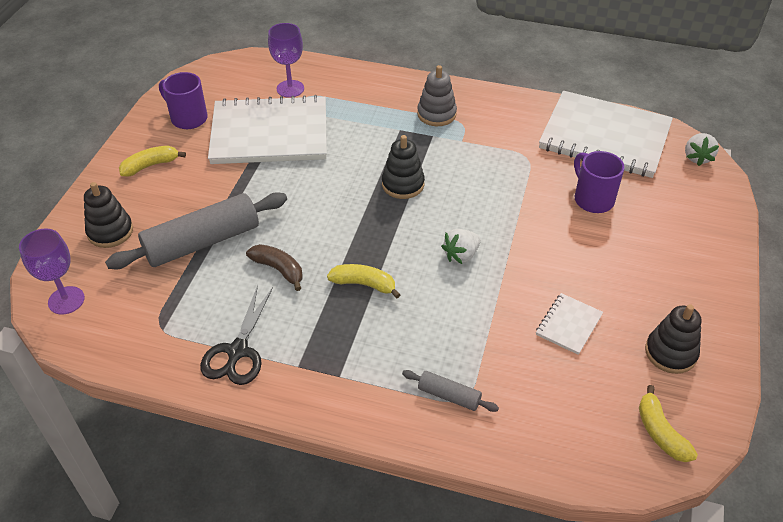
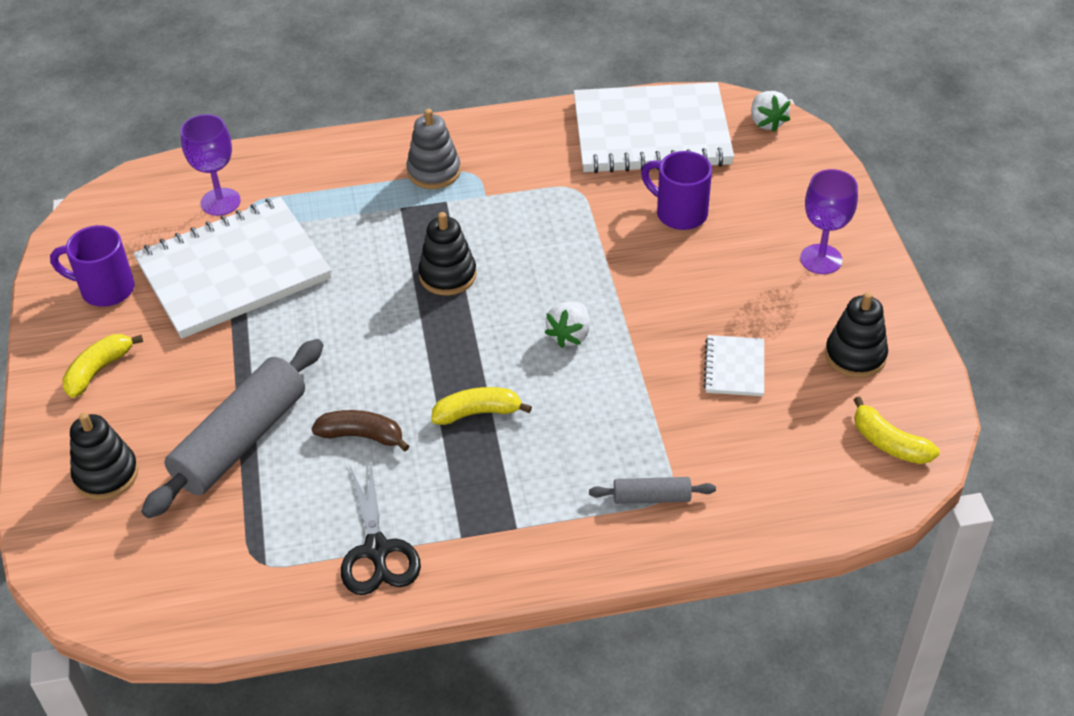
camera: 25 degrees left, 0 degrees up
(66, 300) = (111, 581): purple goblet -> purple goblet (821, 259)

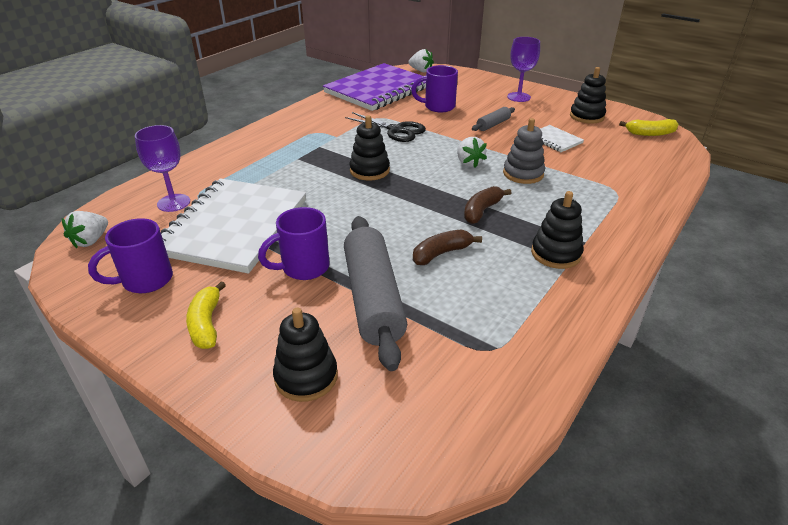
camera: 45 degrees left, 10 degrees down
(113, 210) = (91, 241): none -> white strawberry
(230, 364) = (303, 268): none -> purple mug
(377, 550) = (542, 296): black scissors -> black scissors (396, 130)
(434, 171) = (293, 139): grey stacking toy -> grey stacking toy (523, 174)
(464, 518) = (556, 254): none -> black stacking toy
(478, 413) = (482, 211): yellow banana -> brown banana
(651, 133) = (378, 90): white notebook -> purple notebook
(651, 497) = (613, 196): grey rolling pin -> grey rolling pin (493, 124)

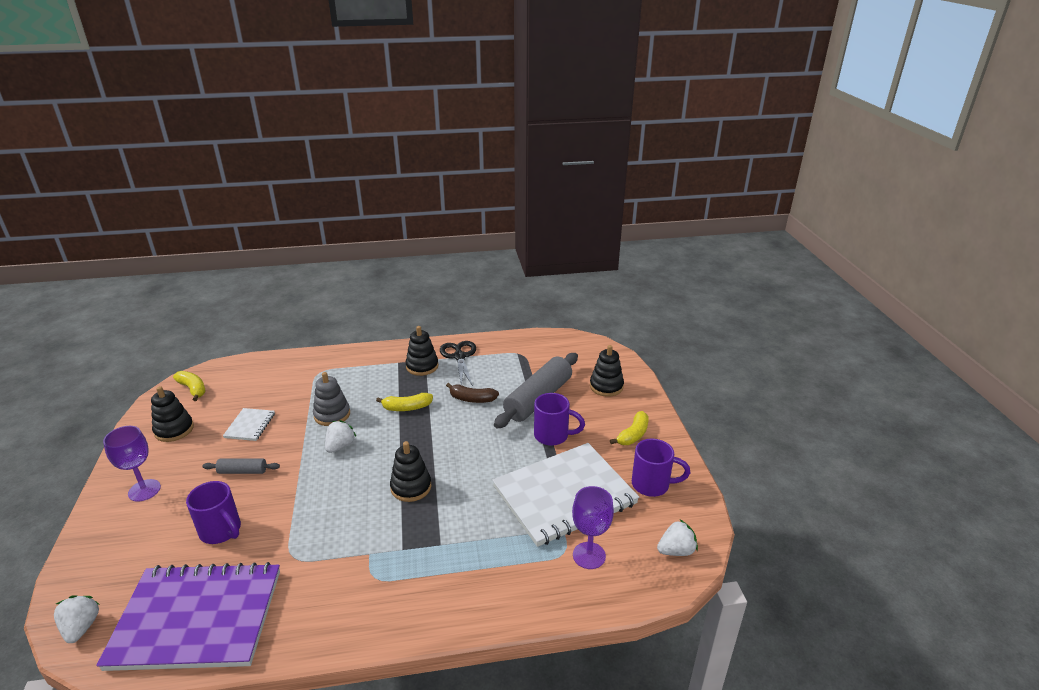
camera: 135 degrees left, 5 degrees down
(396, 130) = (314, 523): black scissors -> black scissors (459, 357)
(482, 211) = (407, 408): brown banana -> yellow banana

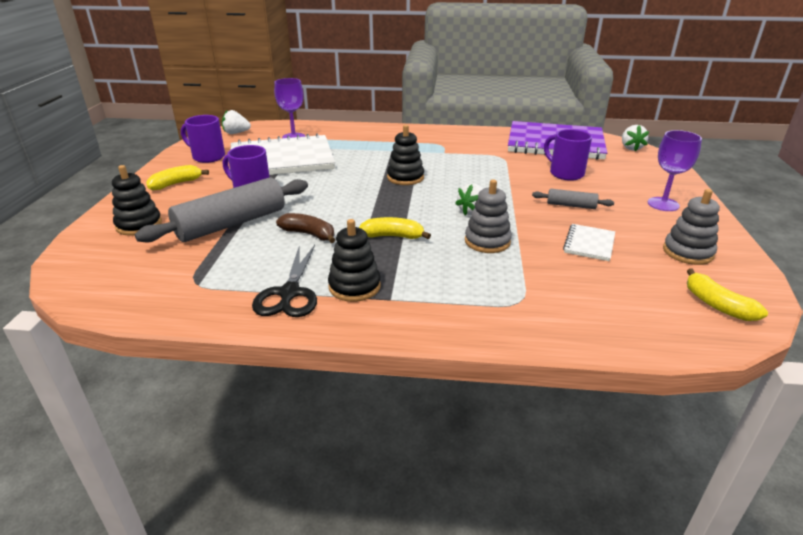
camera: 165 degrees left, 0 degrees up
(174, 430) = (688, 252): black stacking toy -> grey stacking toy

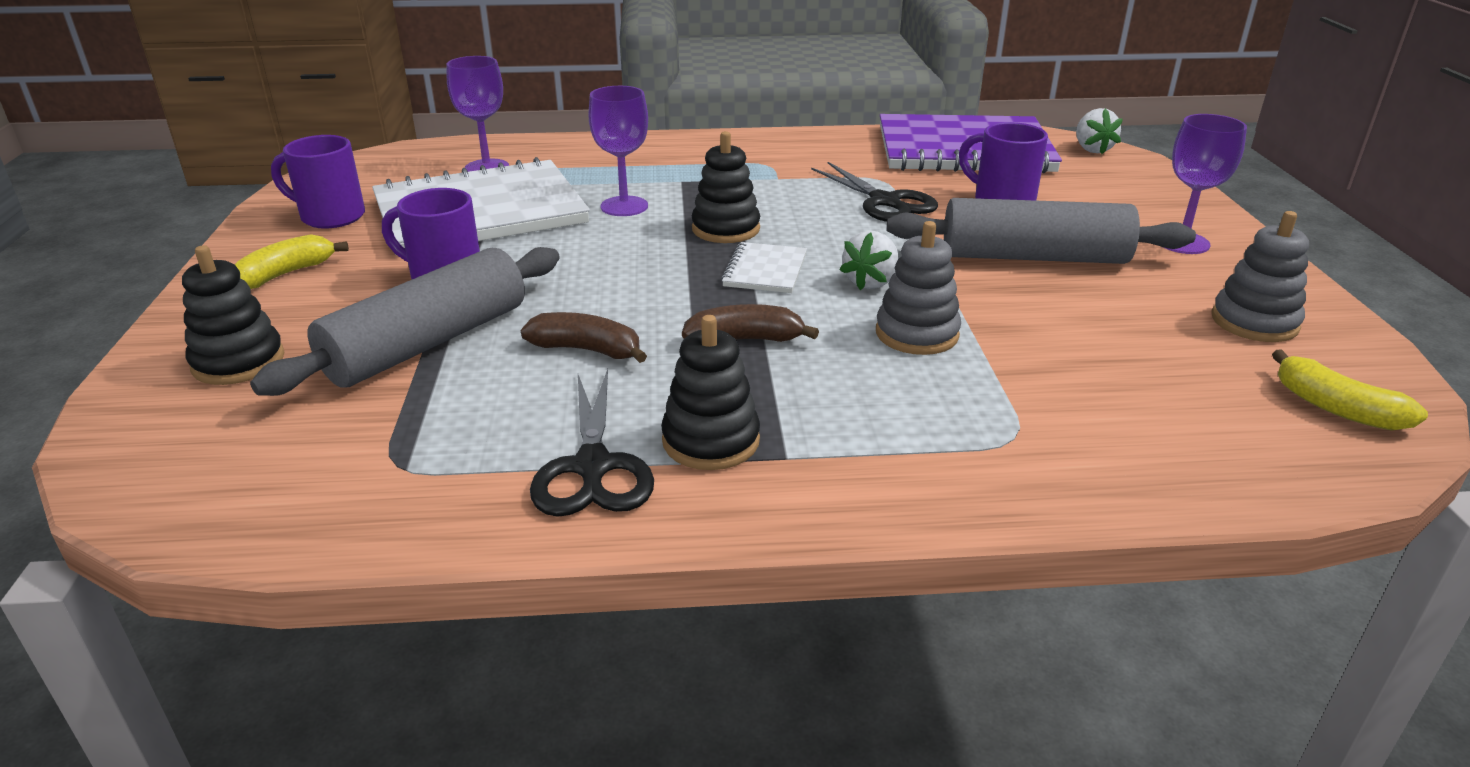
camera: 10 degrees left, 0 degrees up
(236, 133) = (371, 167): white strawberry -> none
(356, 162) = (624, 206): none -> purple goblet
(393, 236) = (745, 339): yellow banana -> brown banana
(498, 169) = (884, 201): none -> black scissors
(571, 205) = (1033, 257): grey rolling pin -> grey rolling pin, size x2.13
(589, 244) = (1090, 322): white notebook -> white notebook (765, 270)

